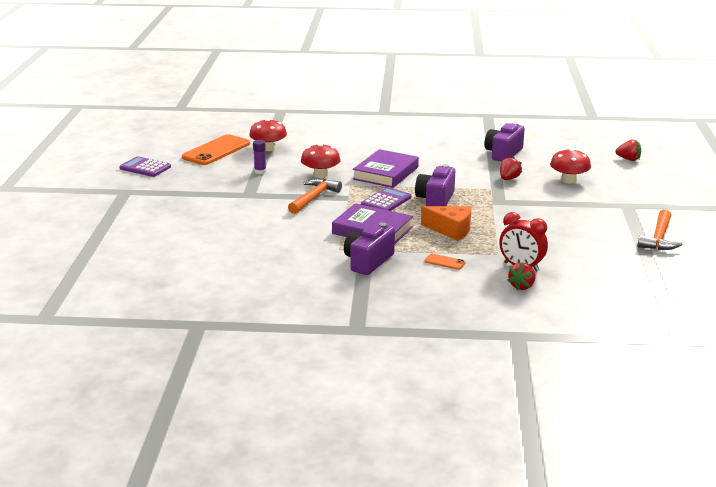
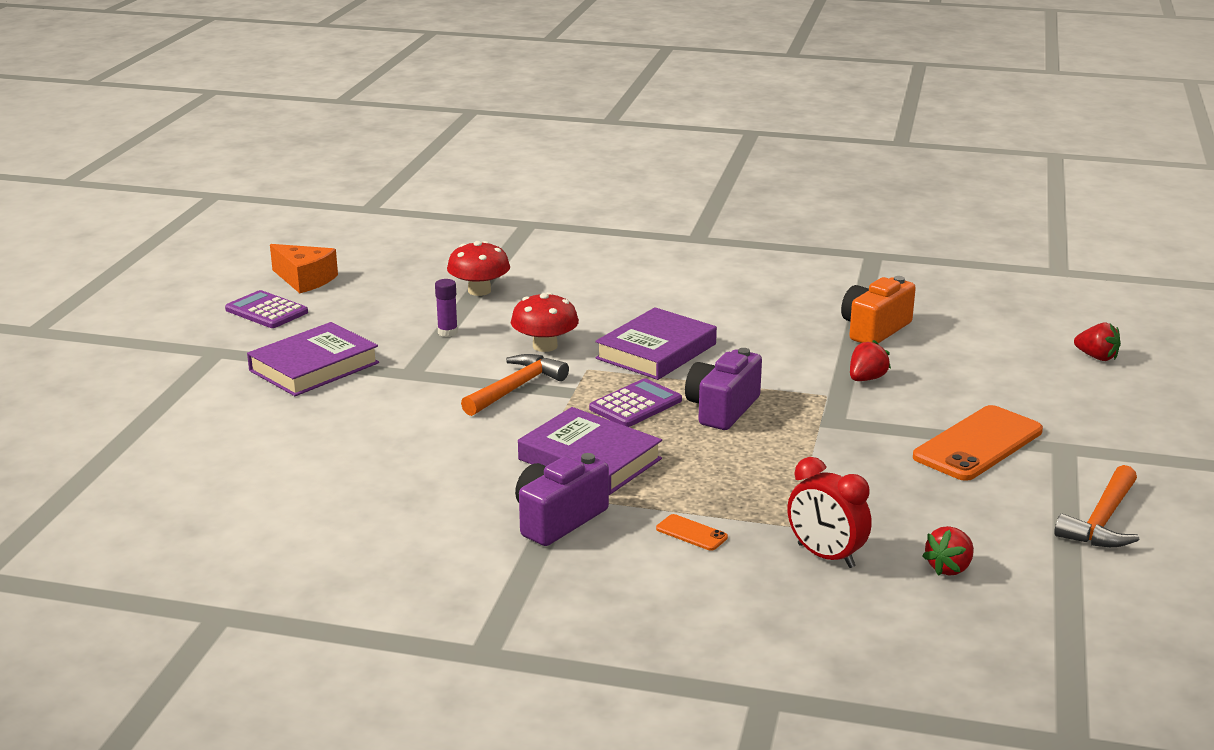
camera: 10 degrees right, 0 degrees up
(189, 195) = (314, 367): none -> purple book
(216, 150) = (393, 288): orange phone -> orange phone (978, 444)
(451, 230) = (726, 470): orange cheese -> orange cheese (305, 279)
(503, 153) = (874, 329): purple camera -> orange camera
(522, 286) = (812, 596): red strawberry -> red strawberry (949, 568)
(569, 180) = (973, 390): red mushroom -> none

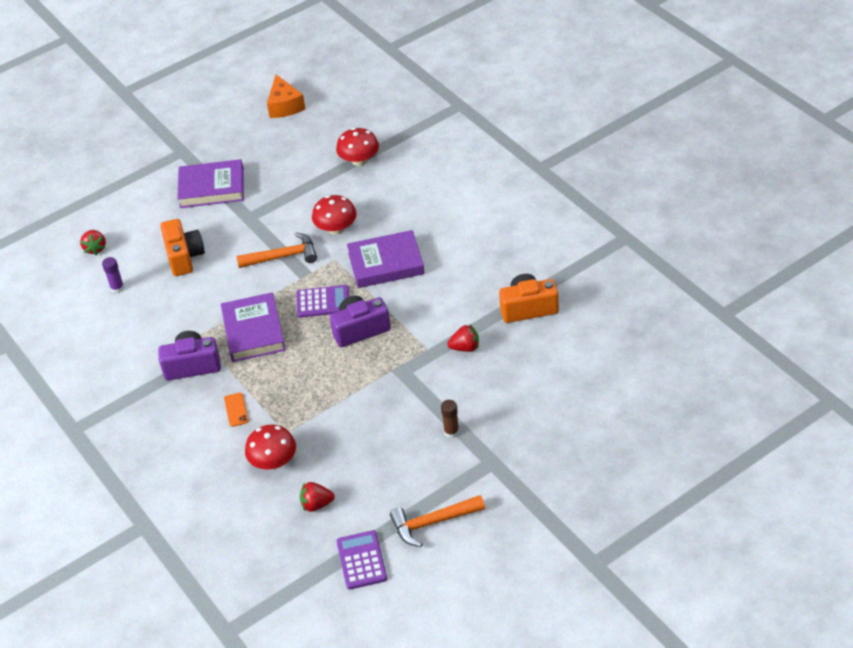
camera: 45 degrees right, 20 degrees up
(266, 311) = (238, 127): purple calculator -> purple calculator (361, 560)
(374, 433) = (184, 257): none -> orange camera
(447, 332) = (302, 191): purple glue stick -> purple glue stick (117, 288)
(825, 556) = (273, 461): red clock -> red mushroom
(978, 444) = (451, 432): orange phone -> brown glue stick
(1096, 357) = (623, 404): red strawberry -> red strawberry (95, 248)

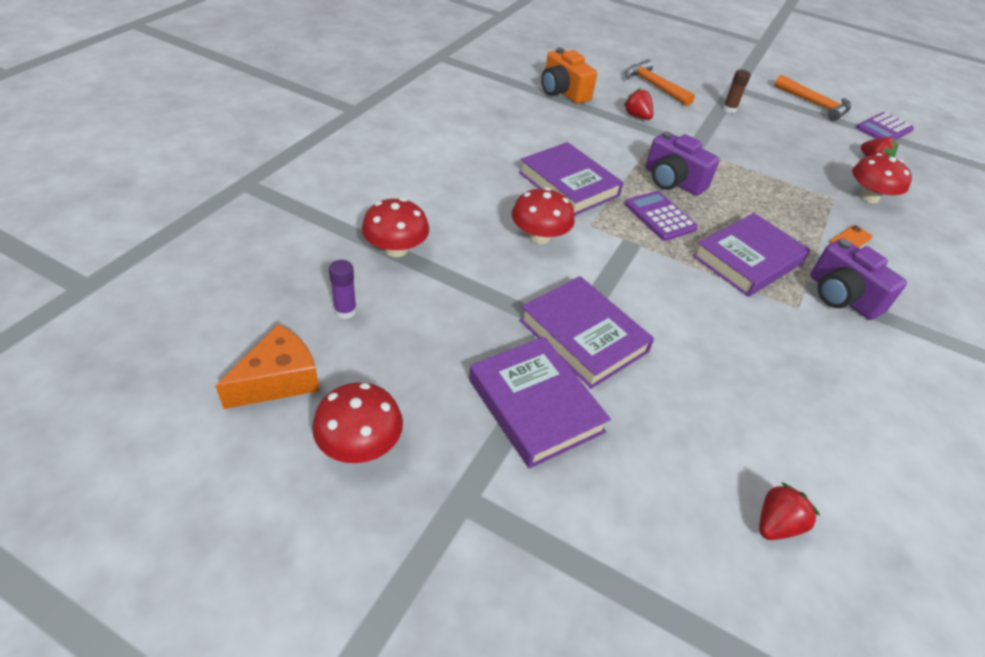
camera: 125 degrees left, 0 degrees up
(117, 288) = (817, 441): purple glue stick -> purple glue stick (345, 311)
(184, 257) = (696, 379): orange camera -> none
(231, 126) = (360, 444): none -> red mushroom
(242, 221) = (583, 336): none -> purple book
(283, 257) = (619, 271): orange hammer -> orange hammer (654, 86)

